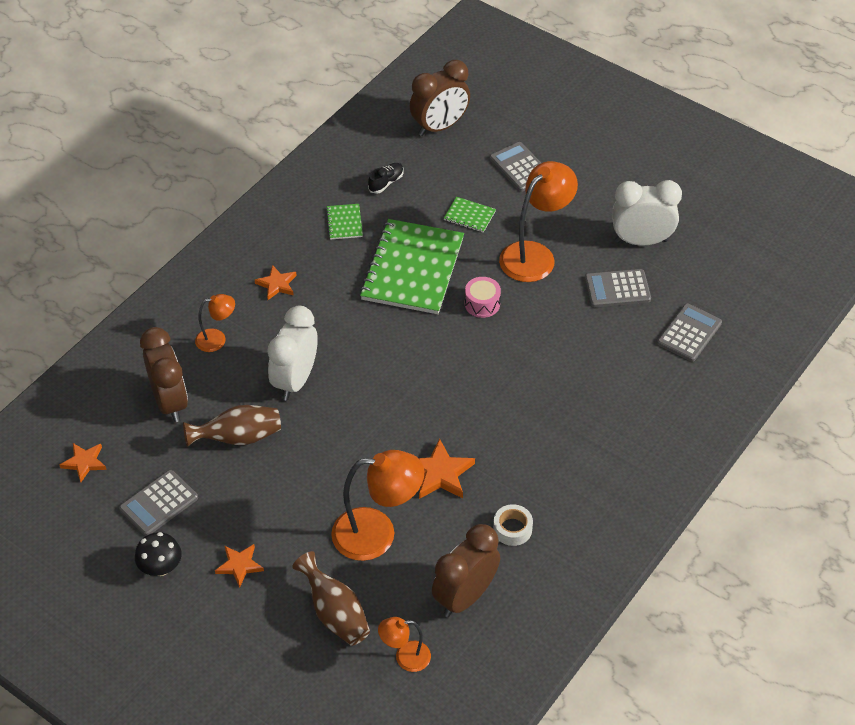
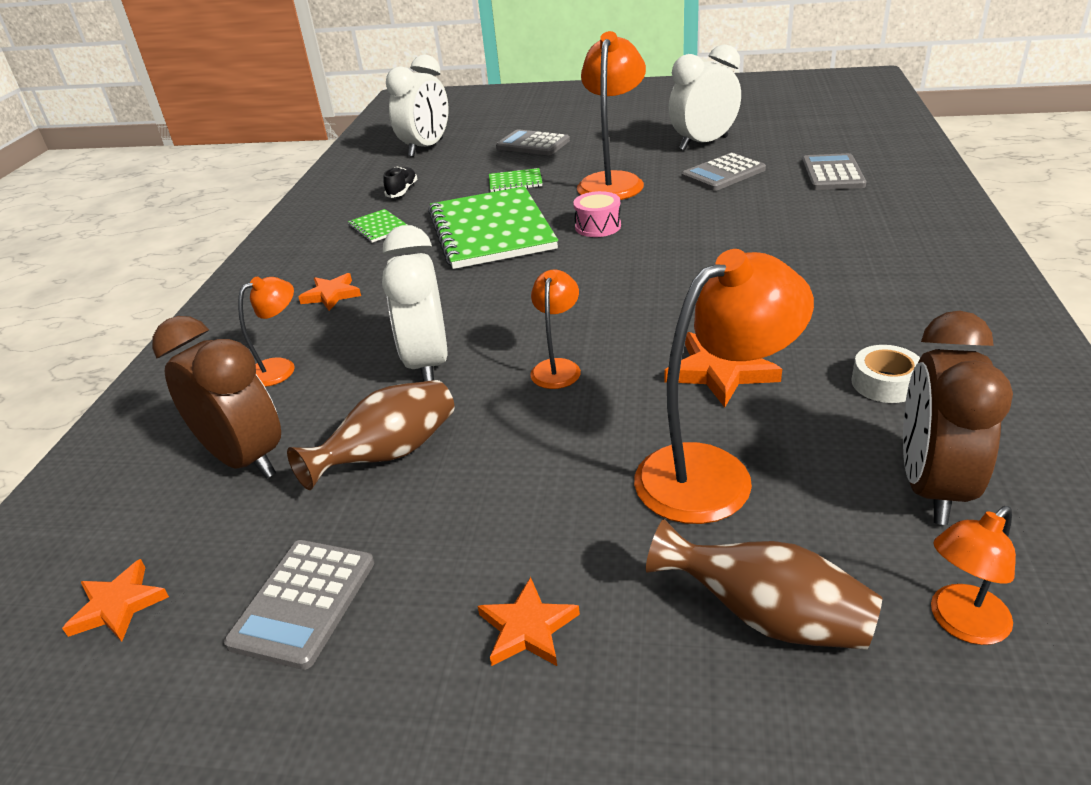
camera: 25 degrees left, 15 degrees down
(161, 567) = (371, 711): black mushroom -> none
(360, 422) = (557, 367): none -> orange lamp
(439, 127) = (426, 148): brown clock -> white clock

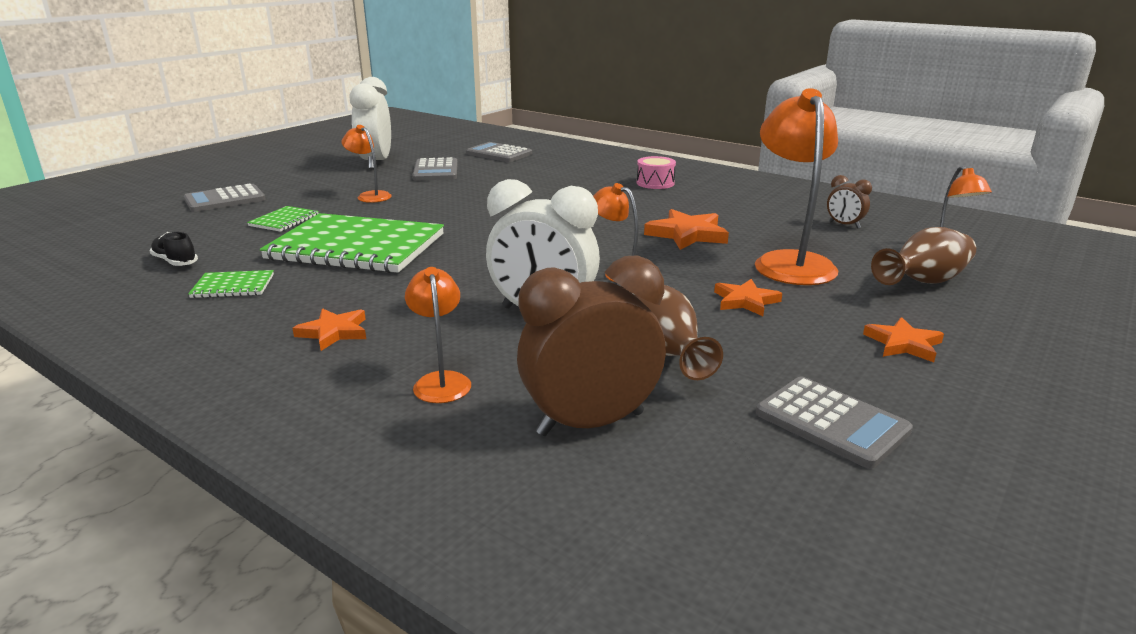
camera: 65 degrees left, 10 degrees down
(118, 605) = (774, 530): orange star -> orange star (745, 301)
(426, 148) = (100, 233): white clock -> none
(598, 226) = (433, 216): pink drum -> pink drum (655, 183)
(613, 181) = (370, 196): orange lamp -> orange lamp, size x0.53
(885, 383) = (746, 208): white tape -> none
(931, 487) = (844, 225): brown clock -> brown clock, size x0.48

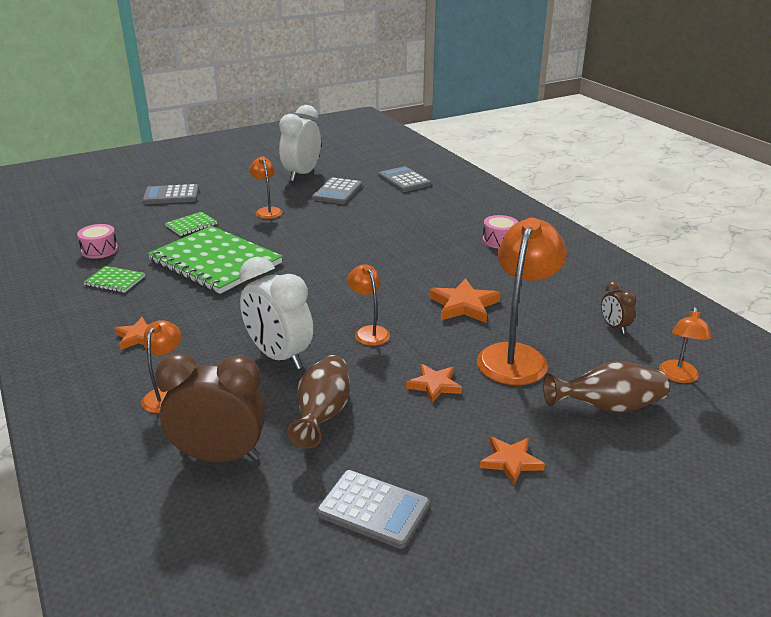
camera: 25 degrees right, 5 degrees up
(175, 262) = (99, 250): black shoe -> pink drum
(831, 422) = (373, 509): grey calculator -> grey calculator turned 45 degrees counterclockwise

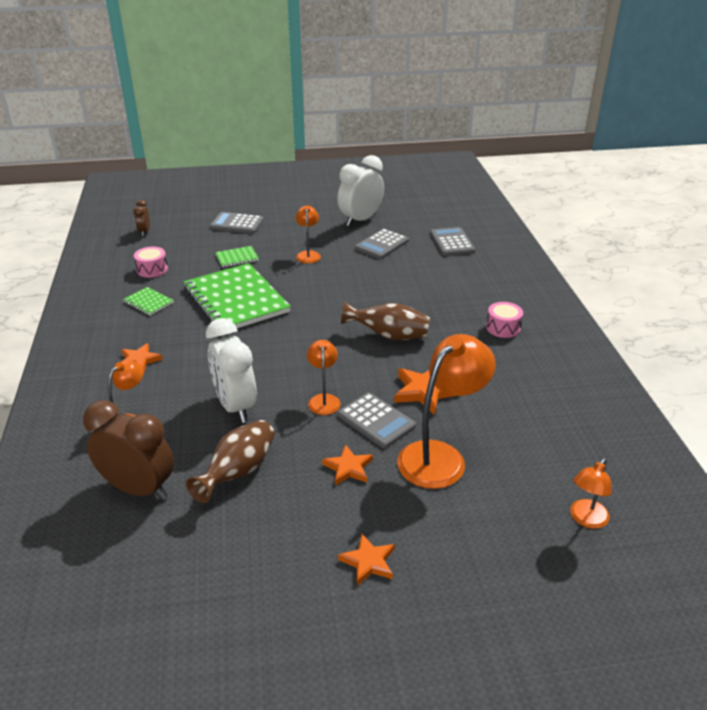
camera: 20 degrees right, 5 degrees up
(373, 509) = (227, 572): grey calculator -> grey calculator (376, 421)
(607, 407) = (493, 533): brown vase -> brown vase (389, 336)
(614, 327) = (556, 448): brown clock -> brown clock (144, 232)

